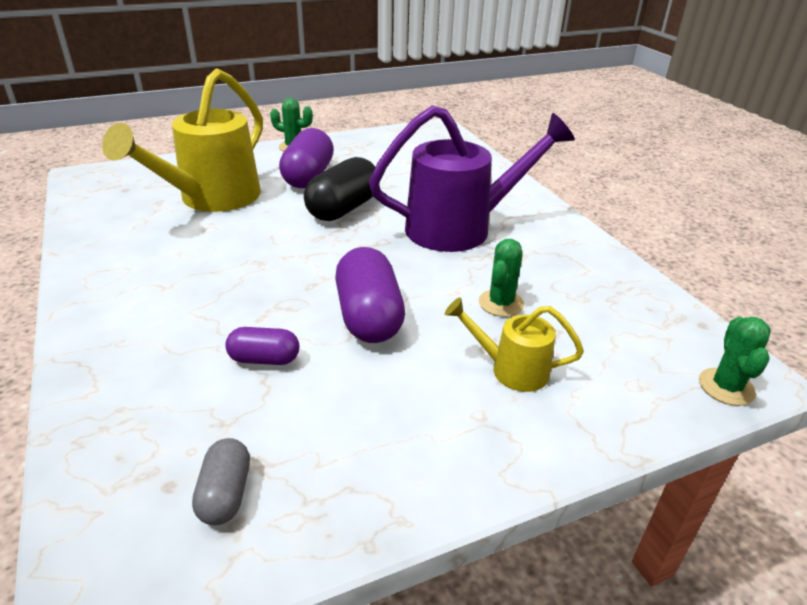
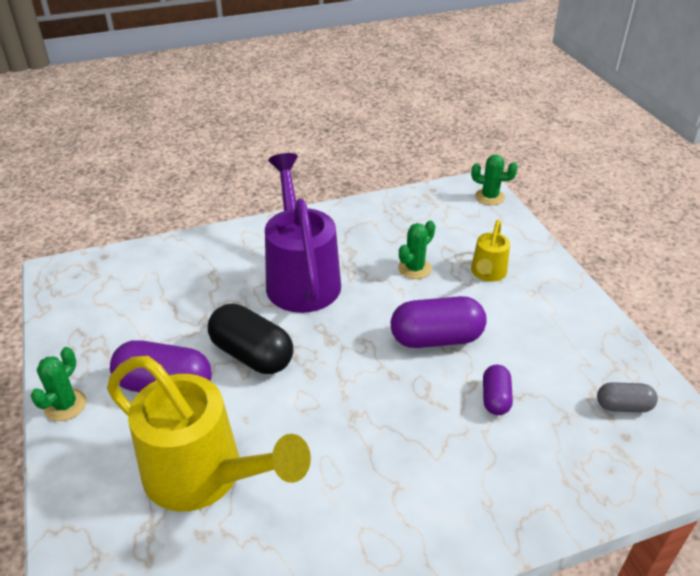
camera: 85 degrees left, 5 degrees up
(501, 303) = (414, 268): green cactus -> green cactus turned 75 degrees counterclockwise

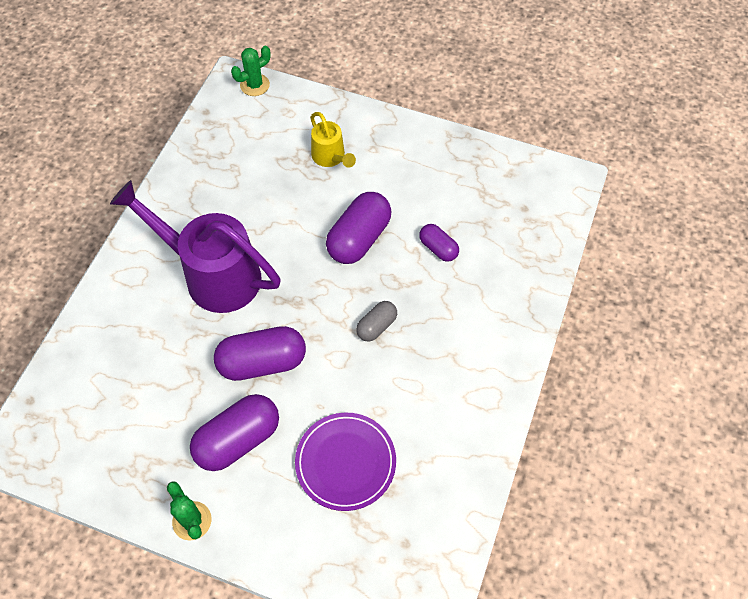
camera: 50 degrees left, 20 degrees up
(204, 476) = (345, 462): yellow watering can -> purple plate
(252, 355) = (262, 362): black capsule -> purple capsule
(414, 268) = (280, 196): green cactus -> none
(623, 406) = (504, 189): grey capsule -> grey capsule (376, 326)

